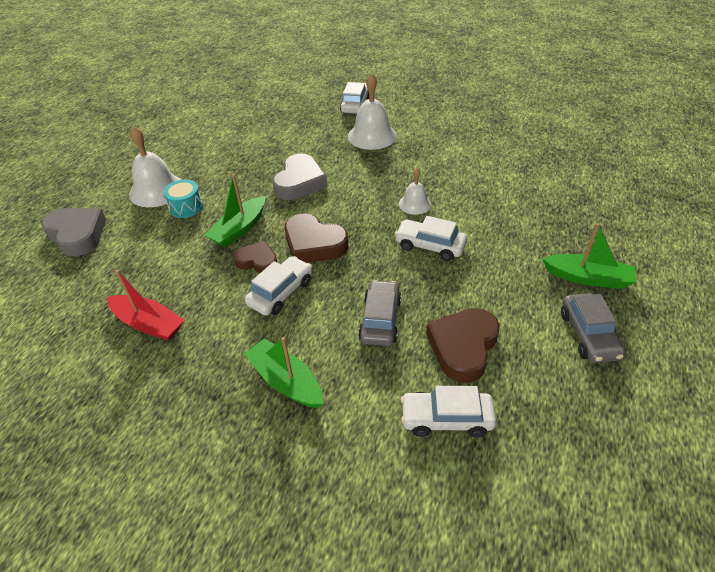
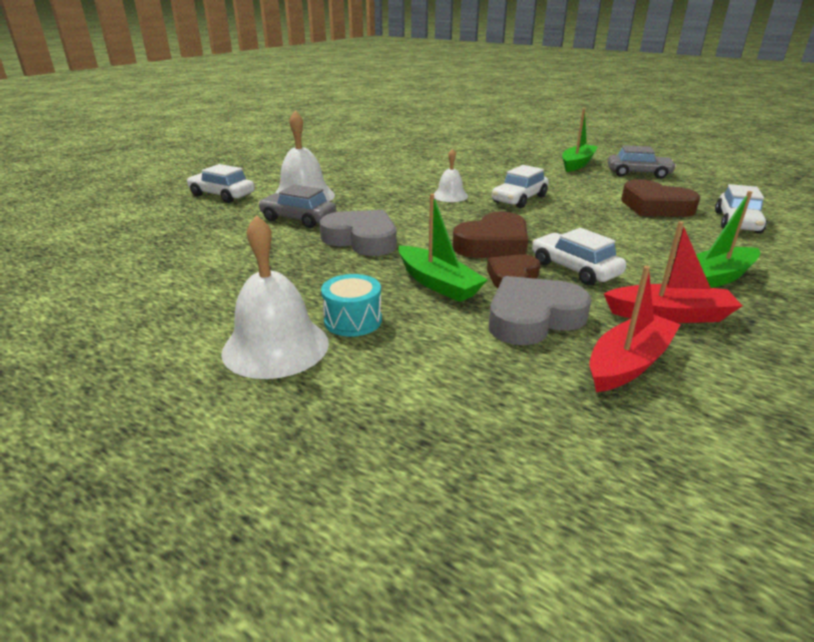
camera: 75 degrees left, 15 degrees down
(77, 234) = (351, 449): grey heart -> grey heart (533, 318)
(214, 347) = (669, 315): none -> red boat
(380, 319) = (621, 229): grey car -> grey car (298, 219)

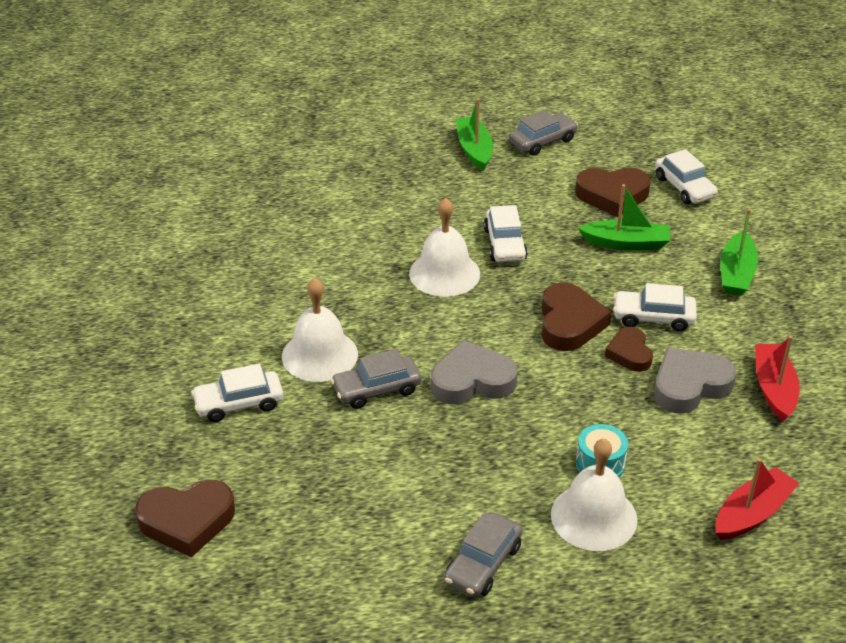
camera: 45 degrees left, 10 degrees up
(88, 219) = (187, 521): none -> brown heart
(146, 322) = (483, 564): none -> grey car
(438, 283) = (596, 393): green boat -> green boat (626, 243)
(450, 196) = (444, 273): white bell -> white bell, size x1.75
(533, 318) = (689, 385): grey heart -> grey heart turned 45 degrees clockwise
(669, 315) = (750, 330): red boat -> red boat (752, 513)

